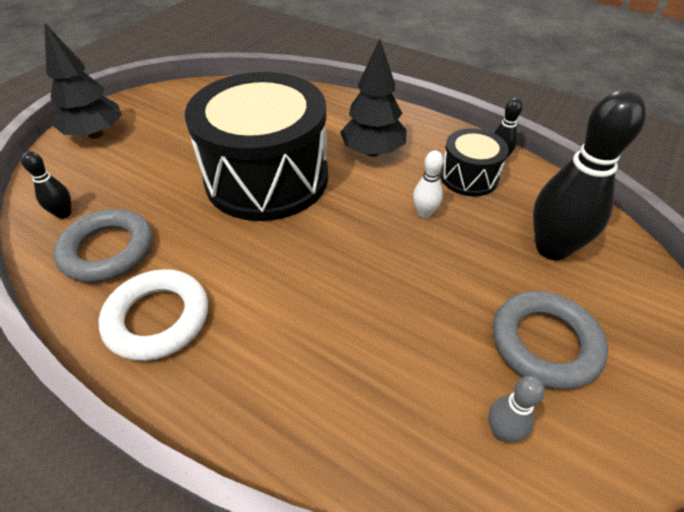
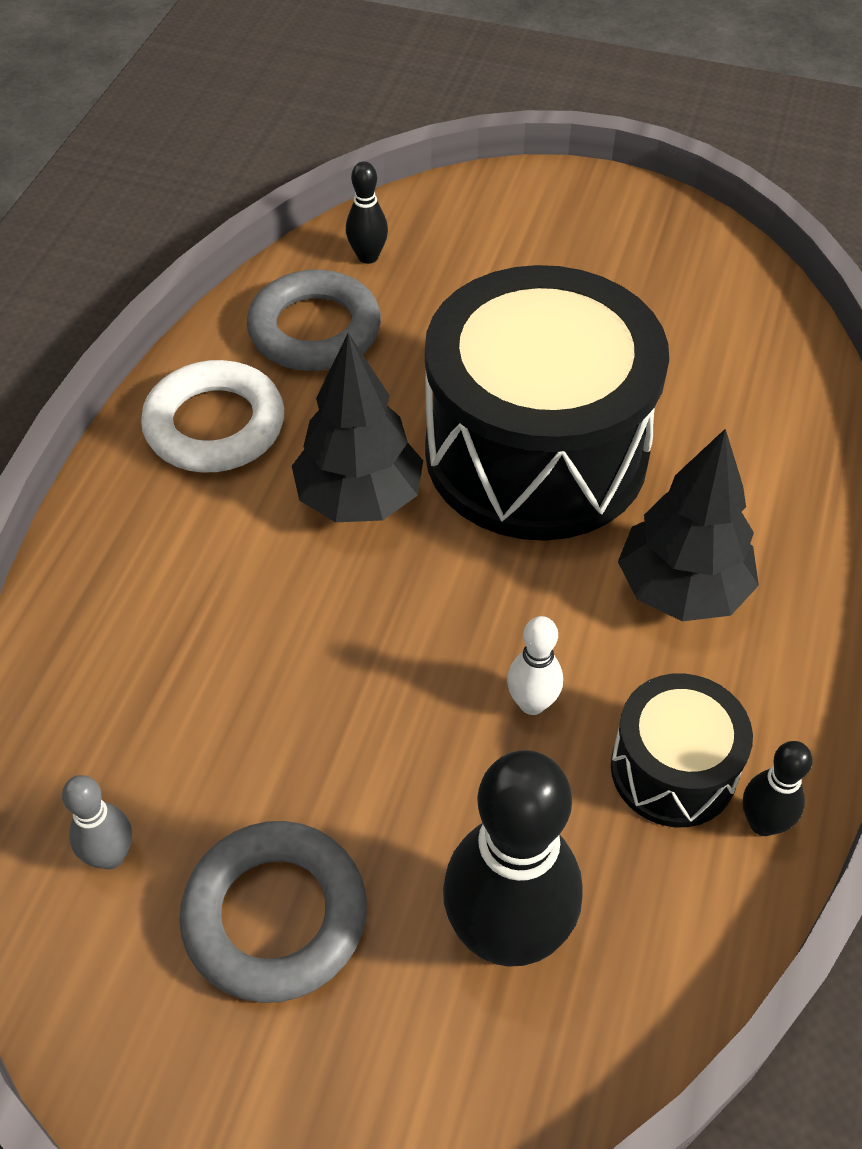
camera: 75 degrees right, 5 degrees up
(96, 134) = (553, 209): black tree -> black tree (359, 499)

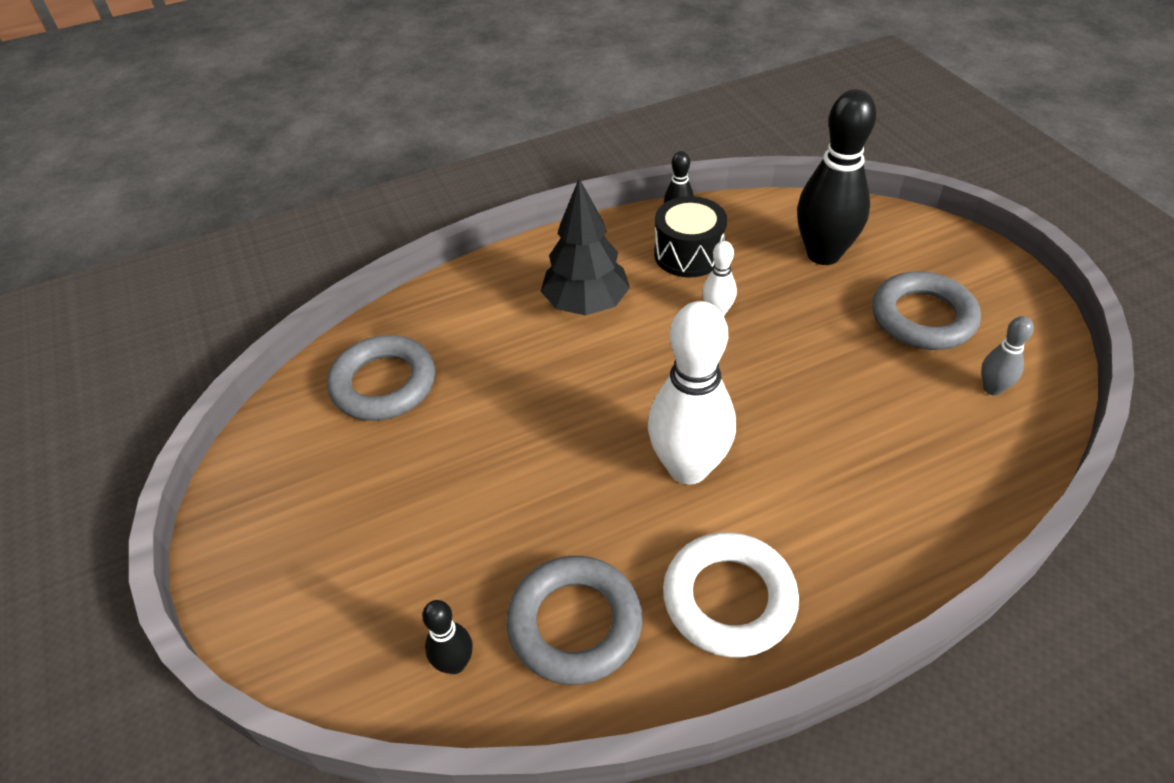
camera: 130 degrees left, 5 degrees down
(359, 499) = (688, 468): black tree -> white bowling pin
(536, 452) = (556, 416): black drum -> none
(724, 361) = (384, 384): none -> grey ring

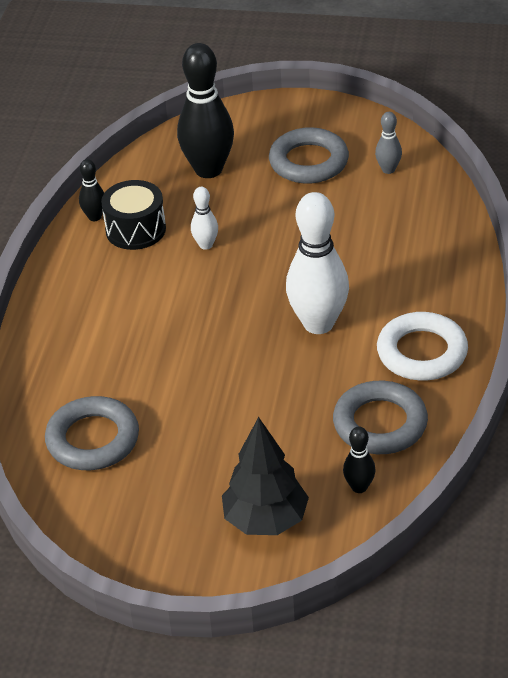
camera: 55 degrees left, 5 degrees down
(586, 304) = (128, 303): black tree -> black tree (265, 520)

